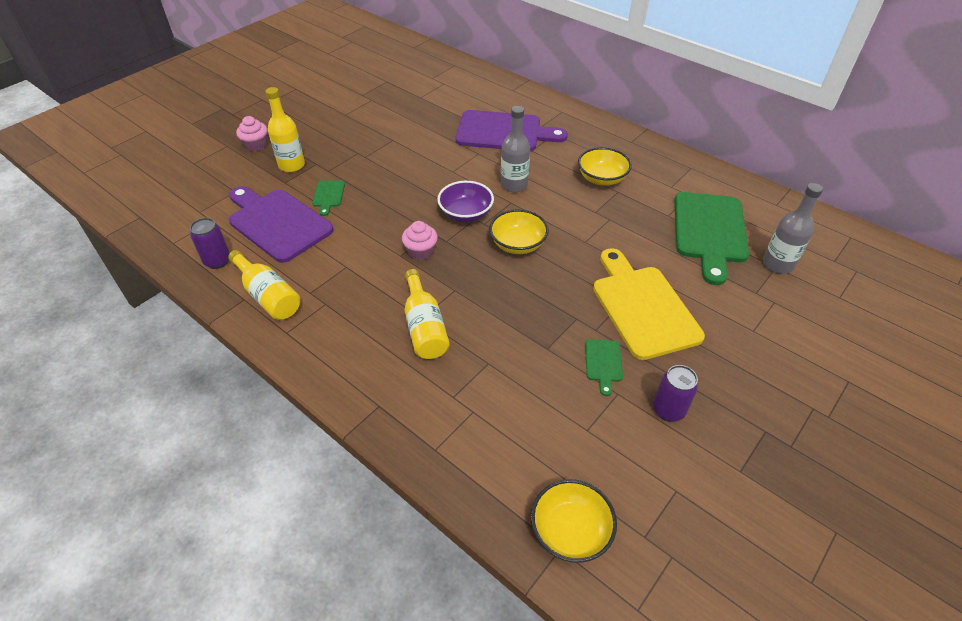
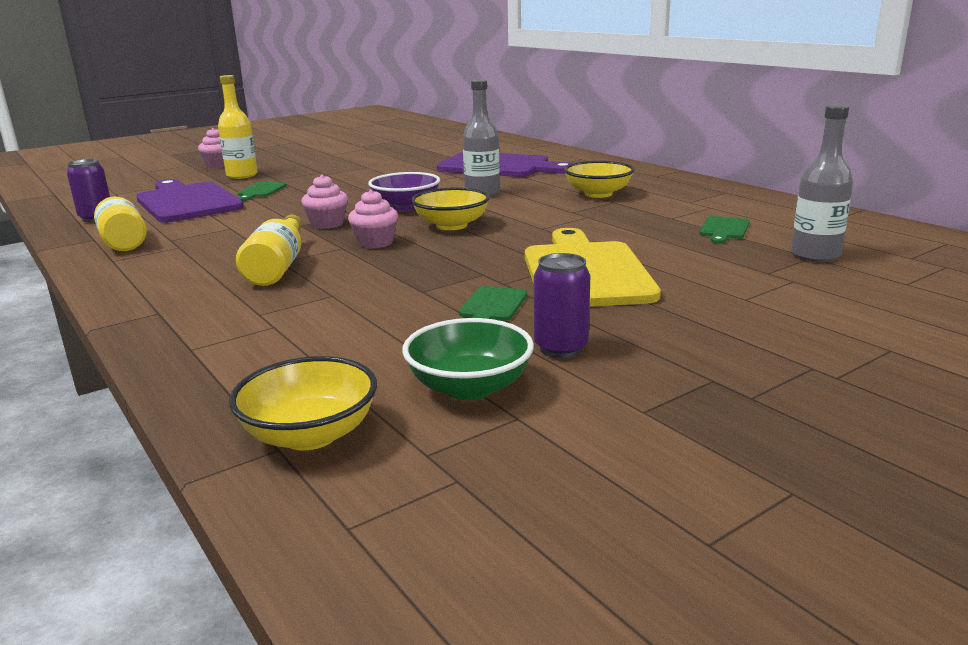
camera: 15 degrees right, 25 degrees down
(475, 279) = (375, 243): none -> pink cupcake
(635, 464) = (469, 387): none -> green bowl
(709, 231) = (724, 229): green cutting board -> green cutting board, size x0.43

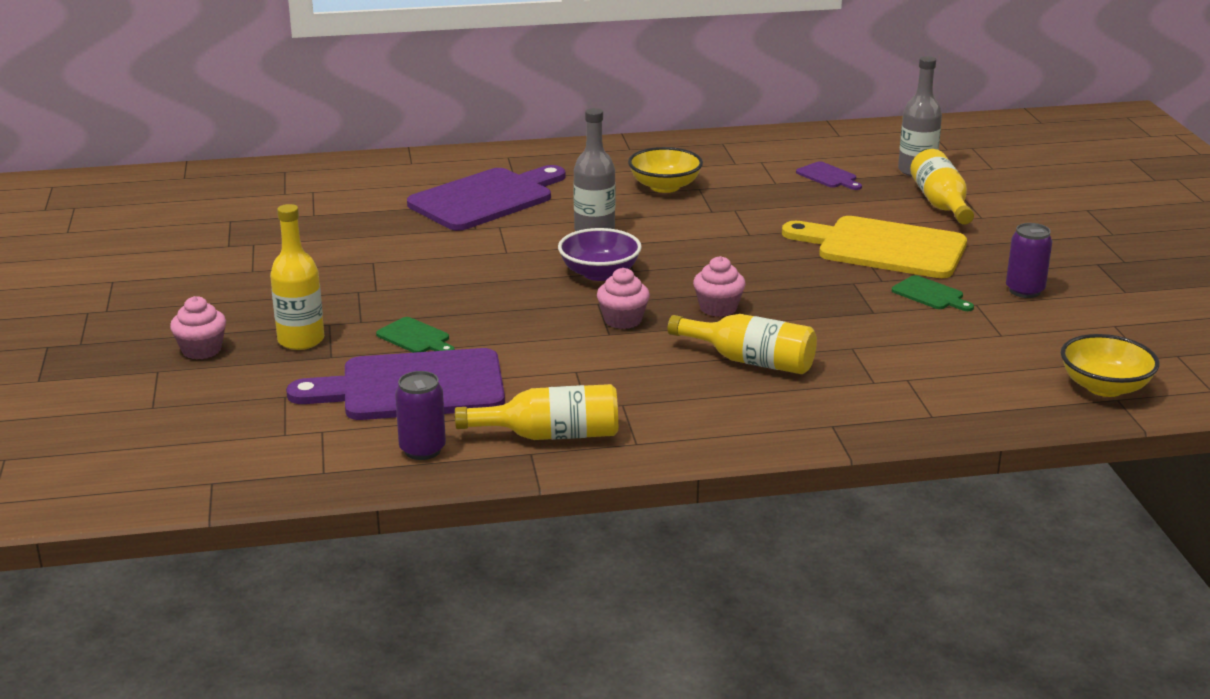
camera: 65 degrees left, 5 degrees up
(451, 225) = (698, 267): yellow bowl -> none
(469, 387) = (1066, 330): green bowl -> none
(724, 229) = (828, 176): green cutting board -> purple cutting board
(745, 277) = (941, 204): none -> yellow bottle

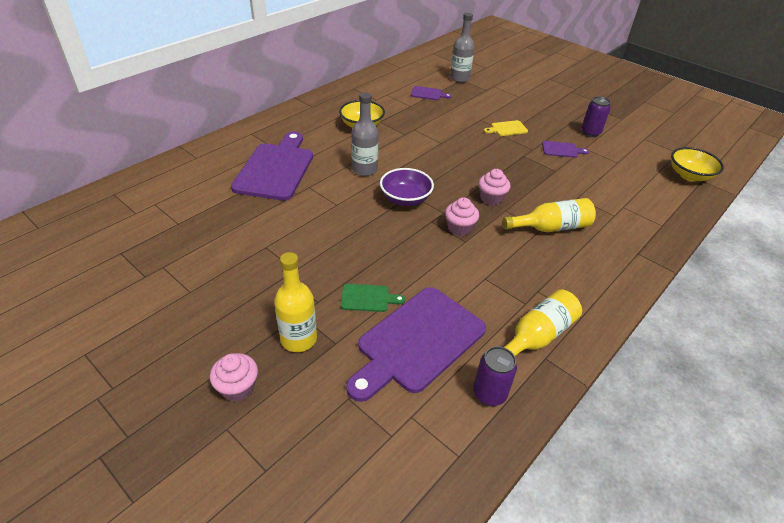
camera: 40 degrees left, 15 degrees up
(884, 248) = (507, 129): yellow cutting board -> yellow cutting board, size x0.43
(930, 294) = (561, 150): green cutting board -> purple cutting board
(941, 204) = (494, 94): yellow bottle -> none

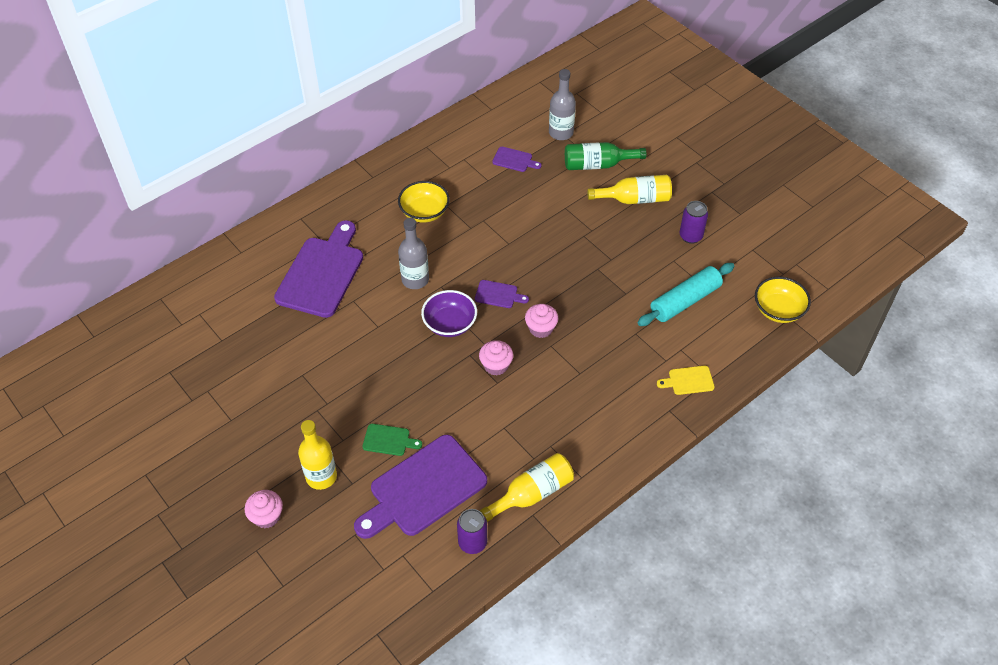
camera: 10 degrees right, 10 degrees up
(496, 94) = (598, 165): none -> green bottle
(507, 129) = (592, 225): yellow cutting board -> yellow cutting board (688, 381)
(551, 227) = (591, 372): yellow bottle -> yellow bottle (634, 199)
(561, 150) = (645, 262): purple cutting board -> purple cutting board (498, 294)
(608, 173) = (685, 301): none -> turquoise rolling pin

